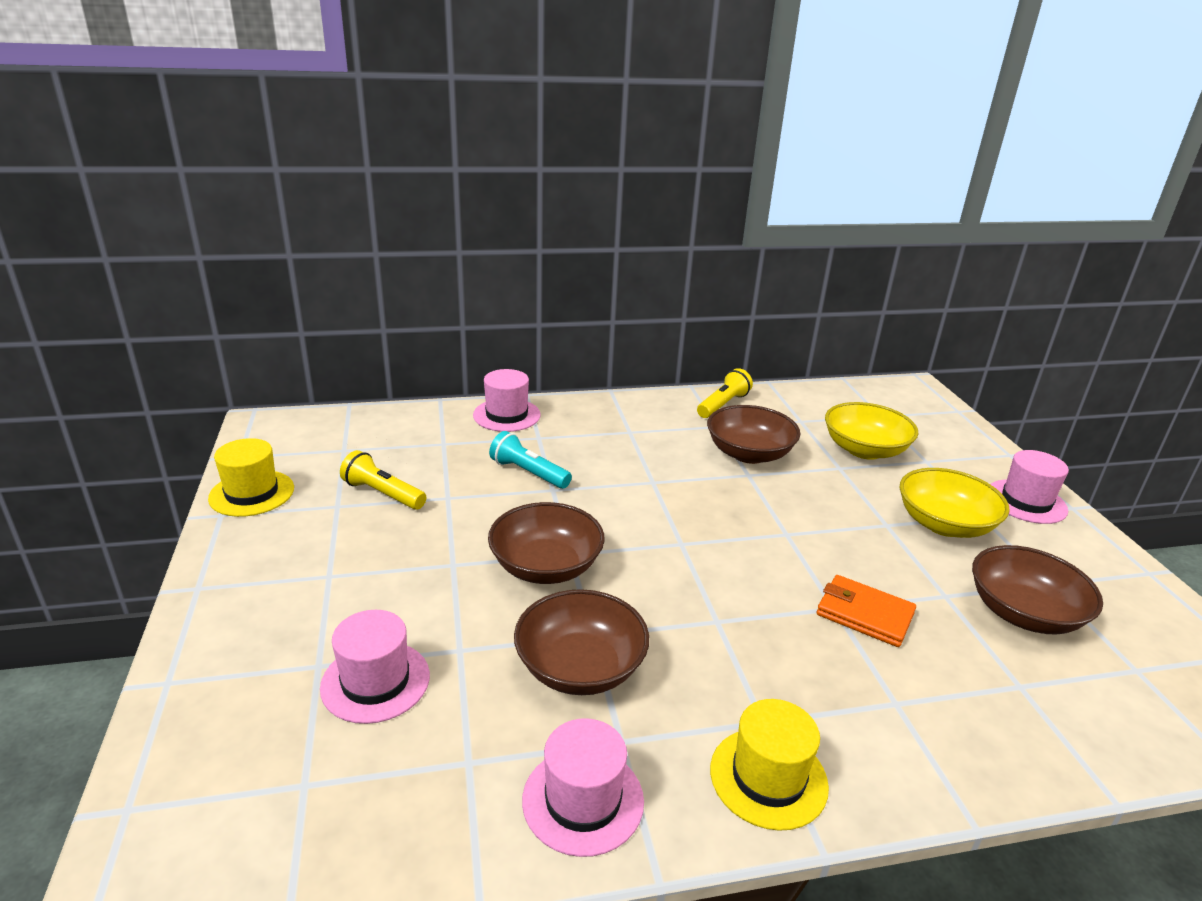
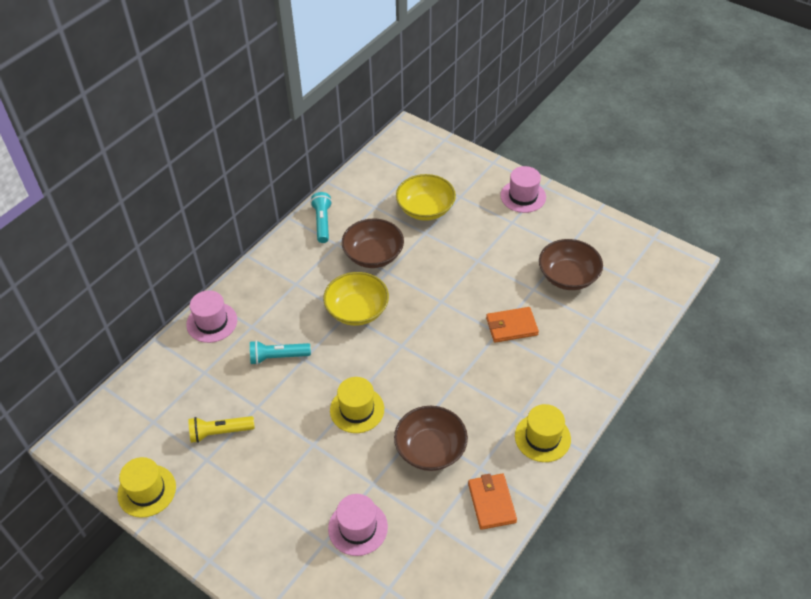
camera: 40 degrees left, 20 degrees up
(546, 566) = (357, 409): brown bowl -> yellow hat
(583, 800) = (491, 502): pink hat -> orange wallet
(723, 405) = (322, 222): yellow flashlight -> turquoise flashlight
(944, 524) = (501, 241): yellow bowl -> yellow bowl (357, 310)

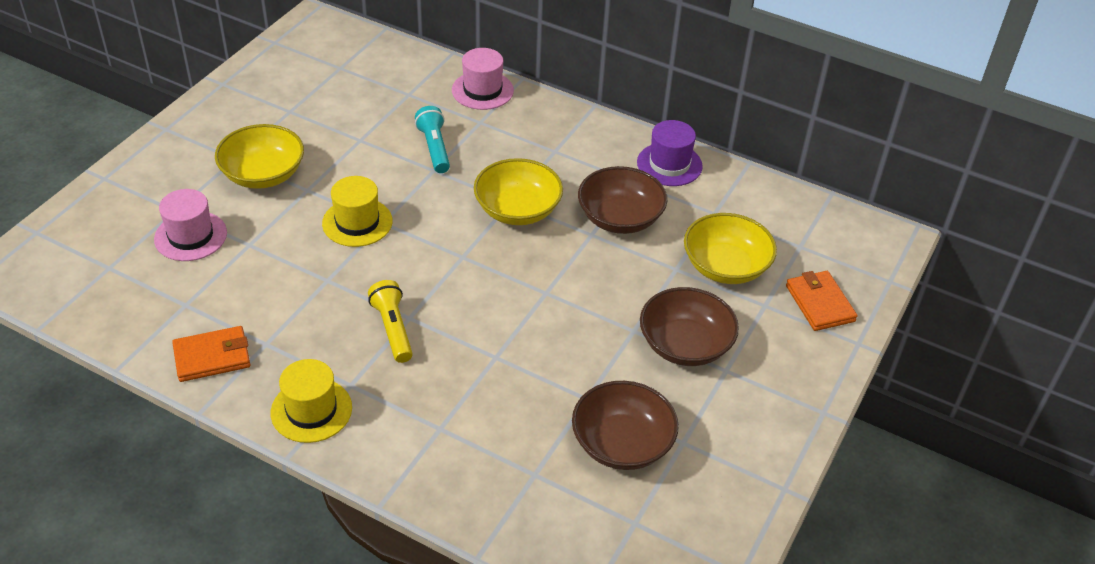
camera: 80 degrees right, 5 degrees down
(147, 491) = (253, 76): yellow hat -> none
(220, 432) = (325, 116): yellow flashlight -> yellow flashlight (393, 329)
(288, 477) = (263, 174): none -> yellow bowl
(322, 222) = (669, 164): turquoise flashlight -> purple hat
(430, 449) = (296, 293): brown bowl -> brown bowl (685, 345)
(511, 326) = (508, 372): orange wallet -> orange wallet (819, 303)
(523, 196) = (789, 383): pink hat -> none

